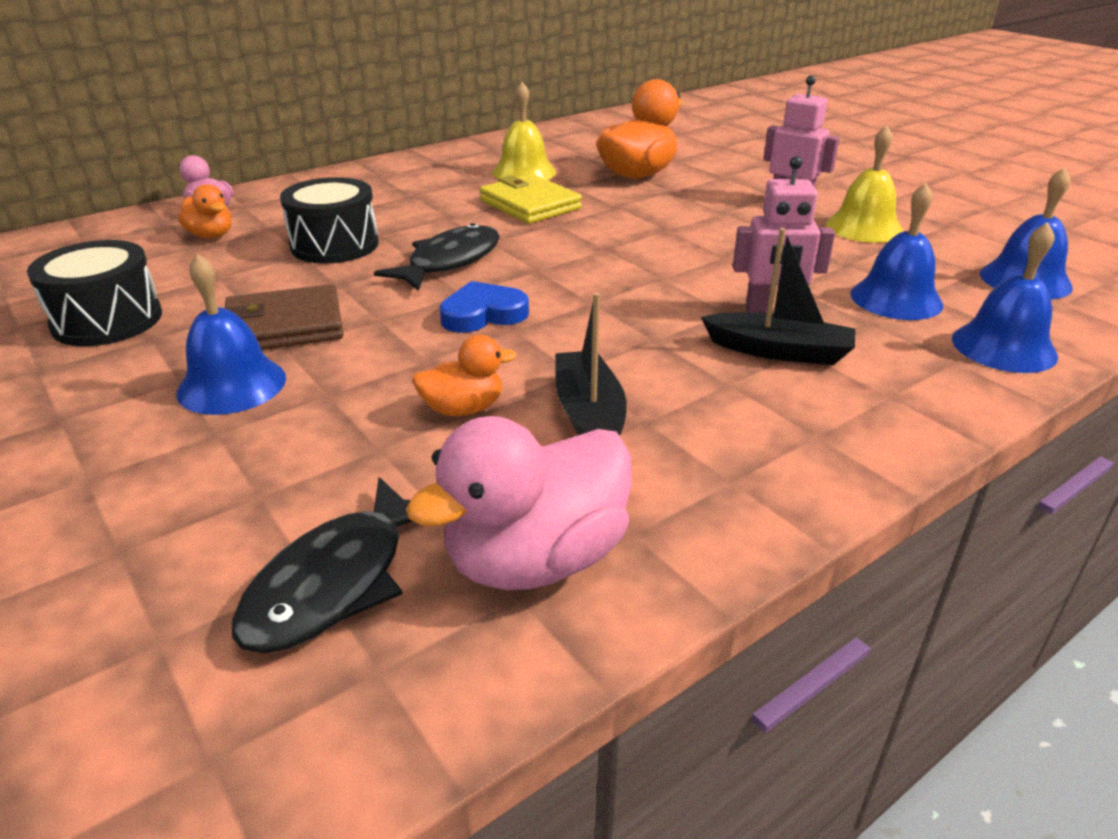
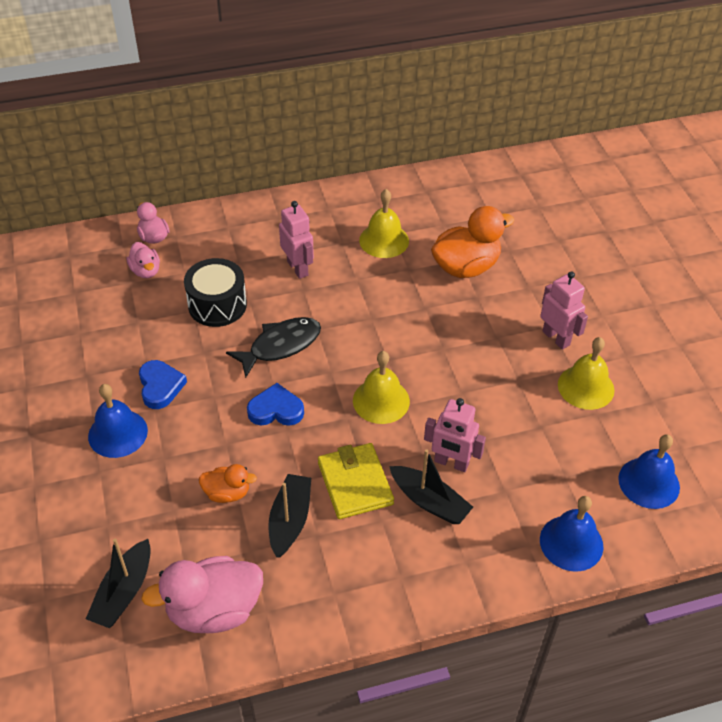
camera: 20 degrees right, 15 degrees up
(107, 320) = (67, 351): black drum -> none
(211, 236) = (146, 271): orange duck -> pink duck
(284, 326) = (160, 386): brown wallet -> blue heart
(336, 581) = (124, 592): black fish -> black boat
(430, 204) = (298, 268): none -> pink robot
(530, 204) = (366, 288): yellow wallet -> yellow wallet (355, 483)
(626, 280) = (381, 401): none -> yellow bell
(896, 299) = (542, 474): blue bell -> none

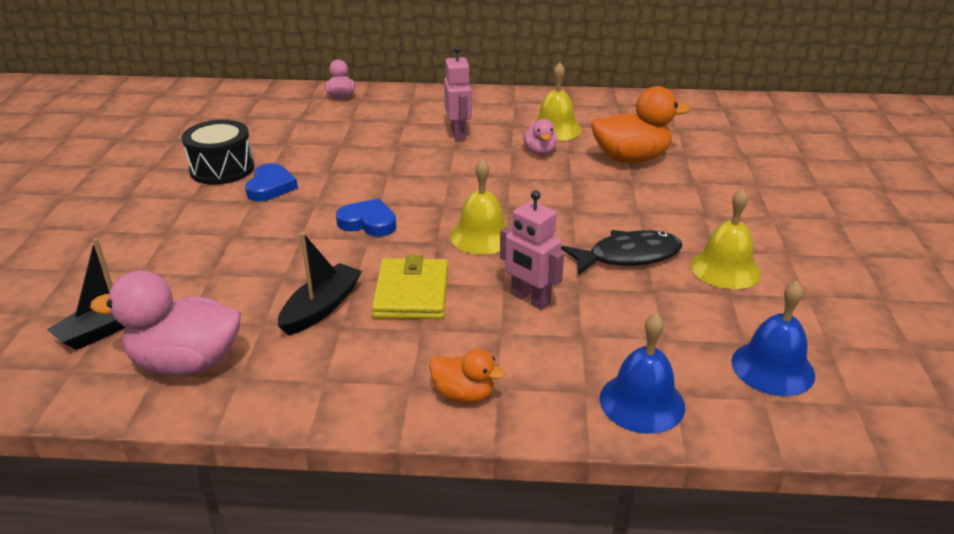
camera: 20 degrees right, 15 degrees down
(118, 433) = (205, 210): blue bell -> none
(146, 271) = (317, 114): pink duck -> pink duck (540, 152)
(217, 305) = (365, 144): black drum -> black drum (222, 169)
(227, 493) = (273, 273): orange duck -> orange duck (464, 394)
(280, 346) = (405, 180): black fish -> black fish (628, 256)
(429, 501) = (486, 326): black boat -> none
(556, 338) = (707, 224): pink robot -> none

